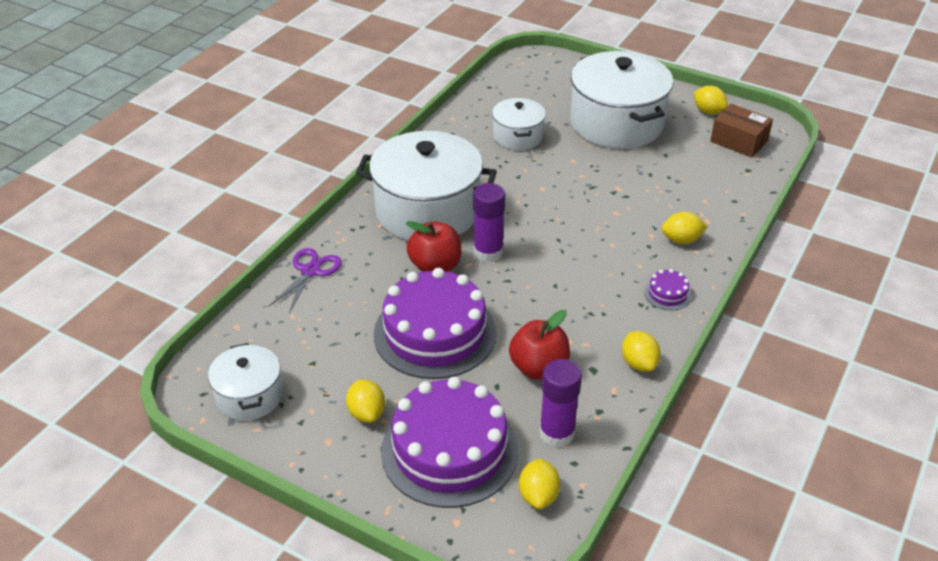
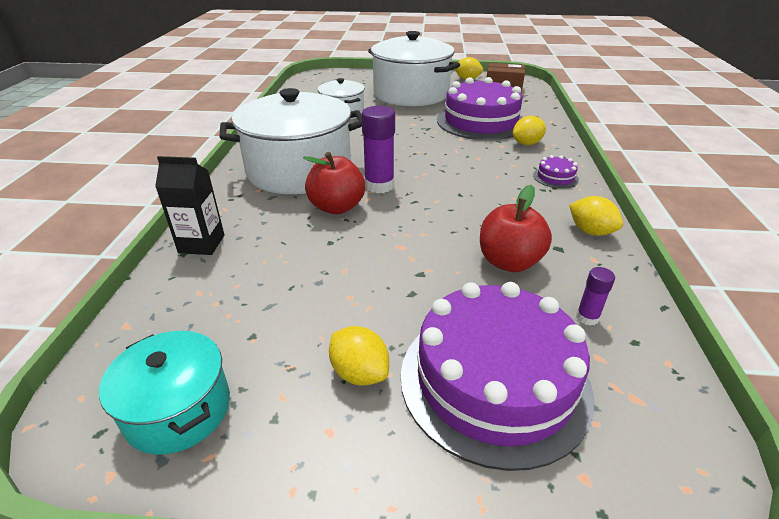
camera: 25 degrees left, 5 degrees down
(249, 396) = (178, 409): white pot -> turquoise pot
(310, 271) = (201, 244): purple scissors -> black carton
(435, 333) = (379, 262): purple cake -> purple cake (481, 122)
(538, 495) = (640, 396): yellow lemon -> none
(557, 433) = (587, 317): purple glue stick -> purple glue stick, size x0.51

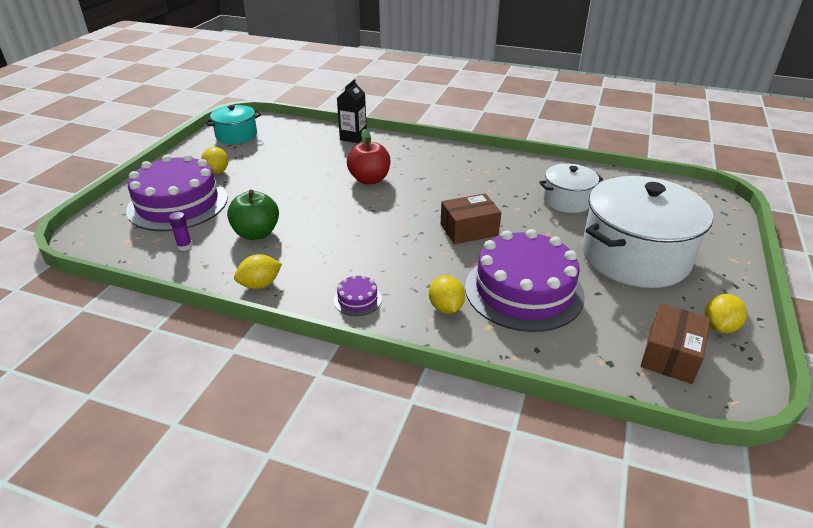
camera: 105 degrees right, 0 degrees up
(299, 170) = (436, 170): white pot -> none
(359, 373) = (217, 171): yellow lemon -> yellow lemon turned 75 degrees counterclockwise
(379, 186) = (392, 200): purple glue stick -> none
(413, 144) = (469, 230): none -> brown box
(509, 262) = (256, 233): red apple -> green apple

